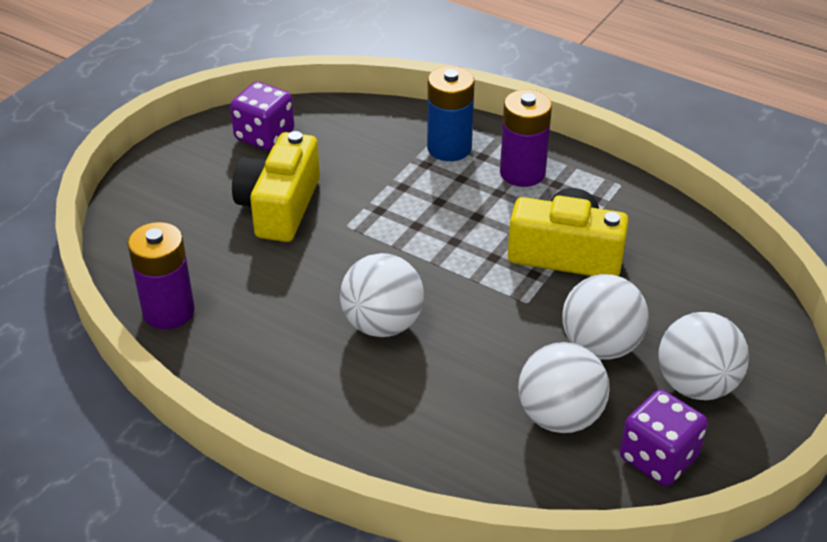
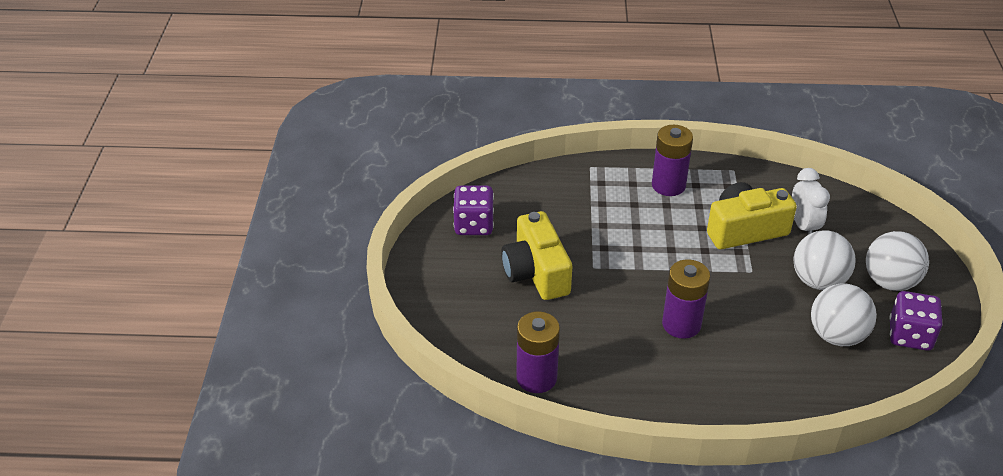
camera: 30 degrees left, 0 degrees up
(382, 324) = (681, 324): white ball -> purple battery
(449, 148) = (606, 186): blue battery -> none
(646, 278) = (803, 226): none -> white clock

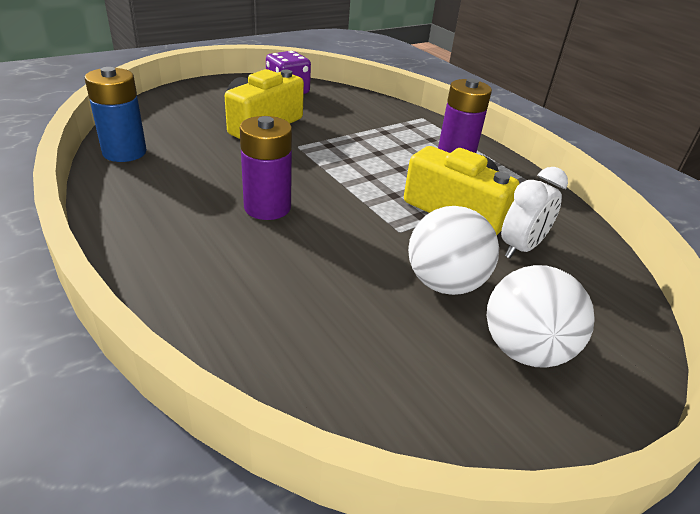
camera: 50 degrees right, 5 degrees down
(536, 378) = (124, 152): purple battery -> blue battery
(837, 336) = (364, 326): white ball -> none
(910, 335) = (442, 404): purple dice -> none

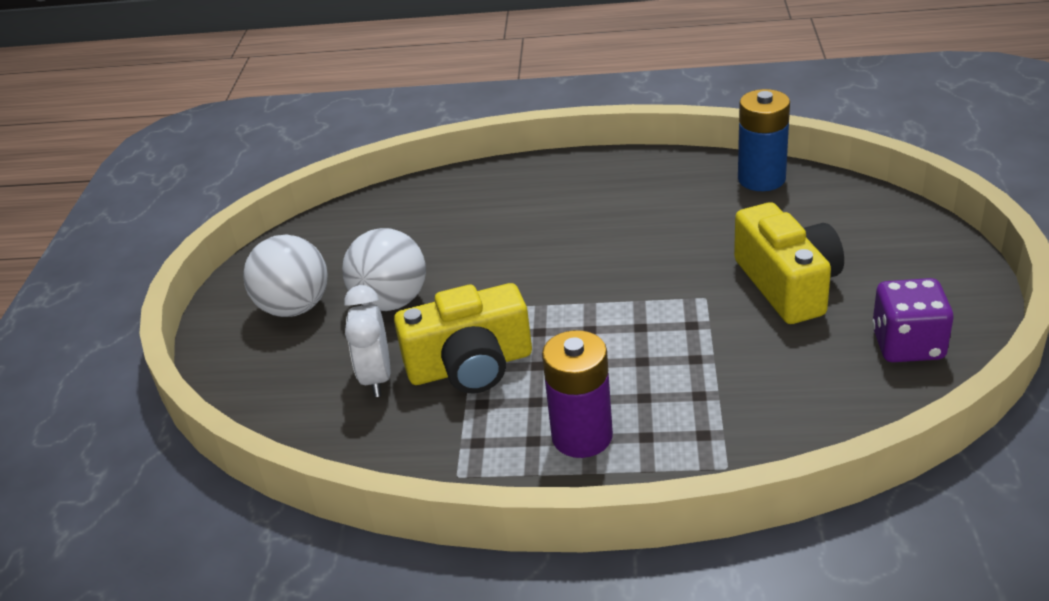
camera: 135 degrees right, 0 degrees up
(267, 207) = (587, 240): purple battery -> none

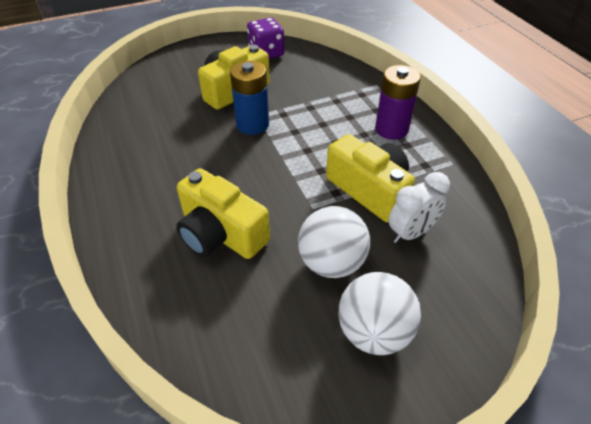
camera: 120 degrees left, 10 degrees up
(492, 234) = (220, 233): none -> yellow camera
(761, 179) = (120, 117): blue battery -> blue battery (252, 124)

